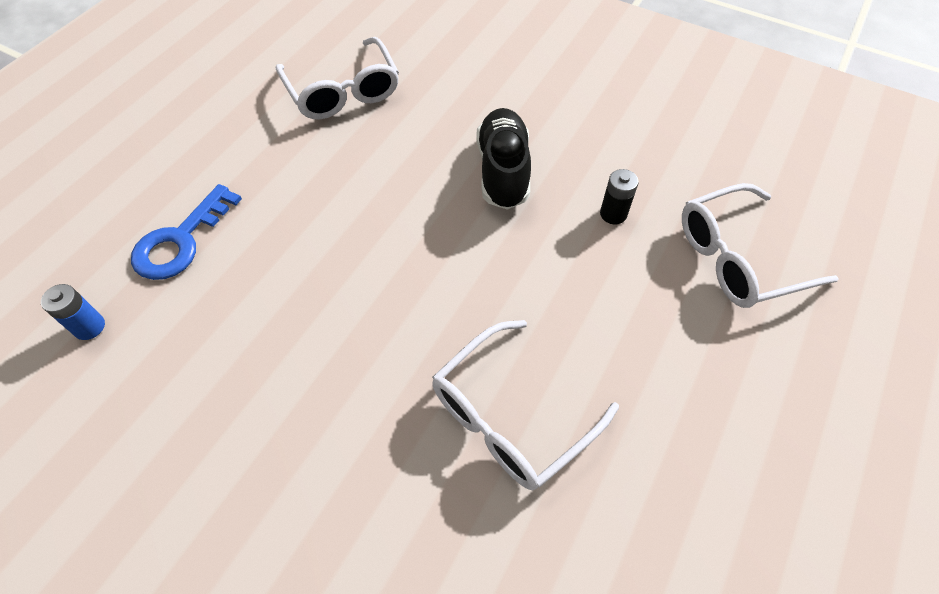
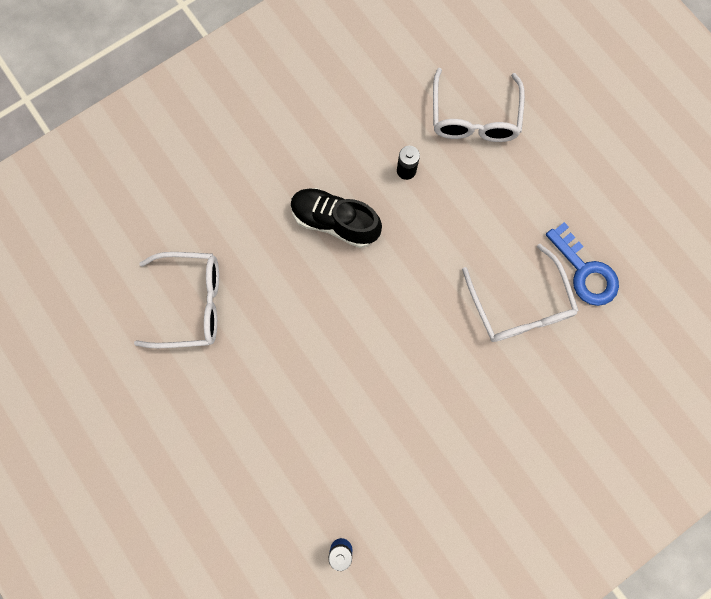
camera: 65 degrees left, 20 degrees up
(181, 241) = (292, 470): blue key -> blue key (585, 271)

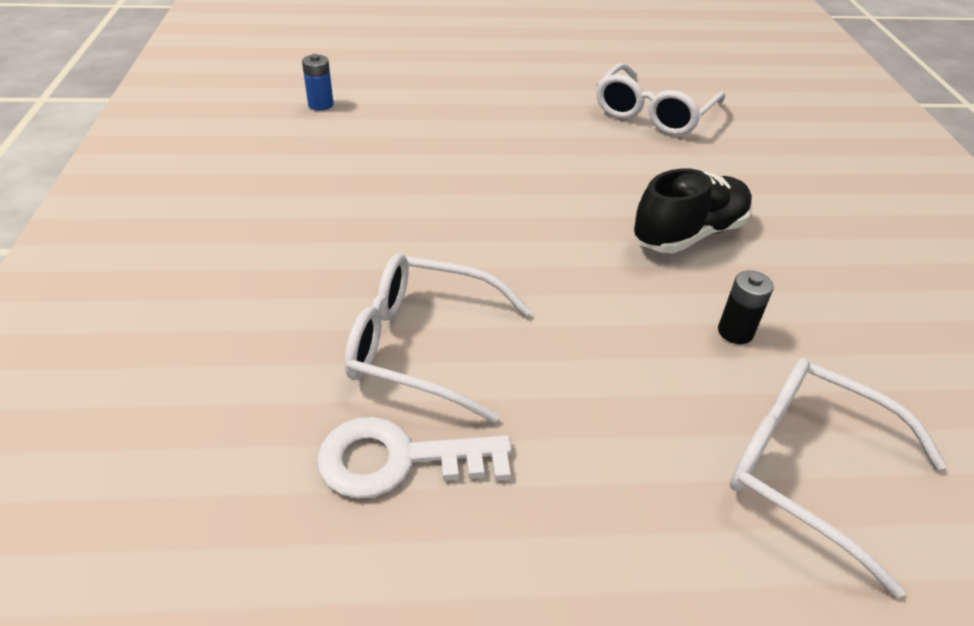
camera: 120 degrees right, 35 degrees down
(585, 271) = (398, 460): blue key -> white key

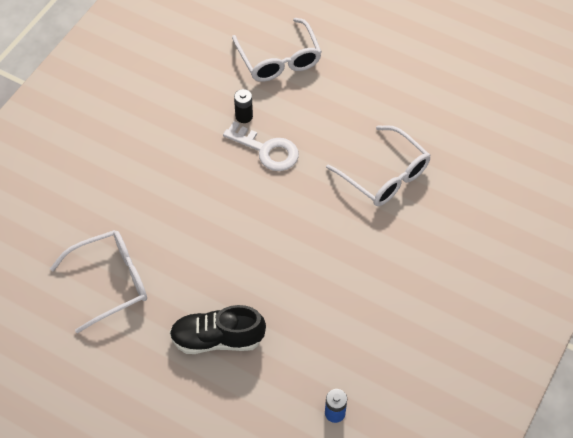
camera: 145 degrees left, 15 degrees up
(398, 460) = (423, 132): white key -> white key (267, 150)
(689, 234) = (204, 174): black shoe -> black shoe (217, 339)

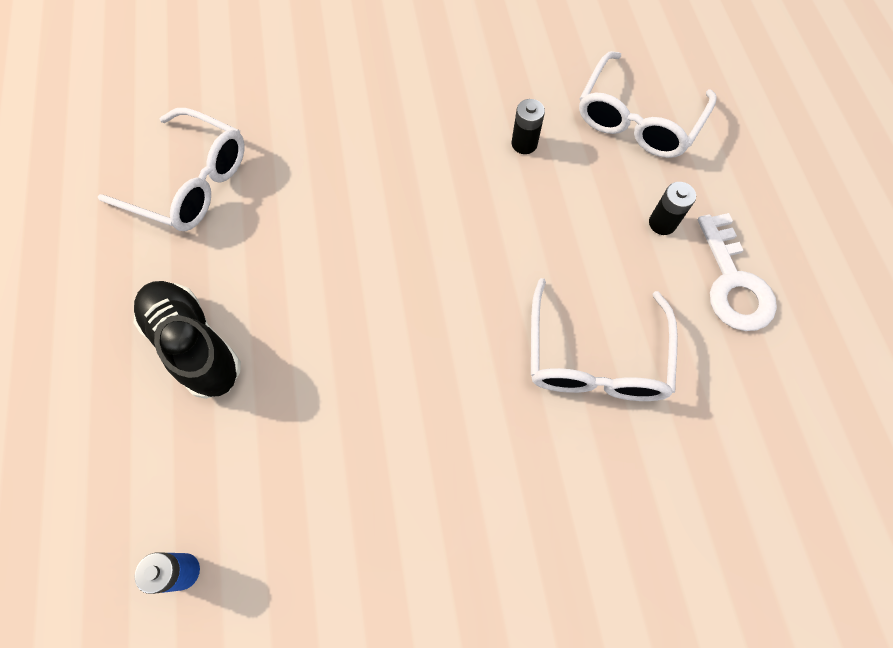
camera: 50 degrees right, 10 degrees up
(267, 150) = (501, 200): white key -> white key (733, 282)
(344, 96) = (662, 223): none -> black battery

